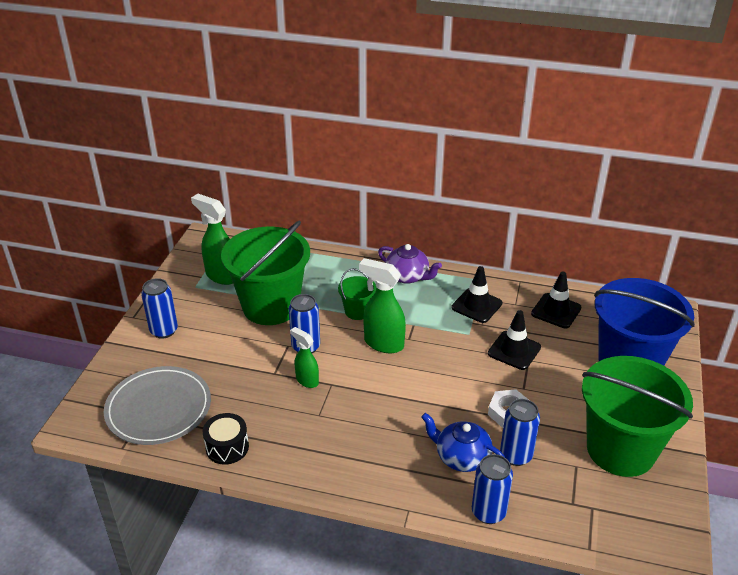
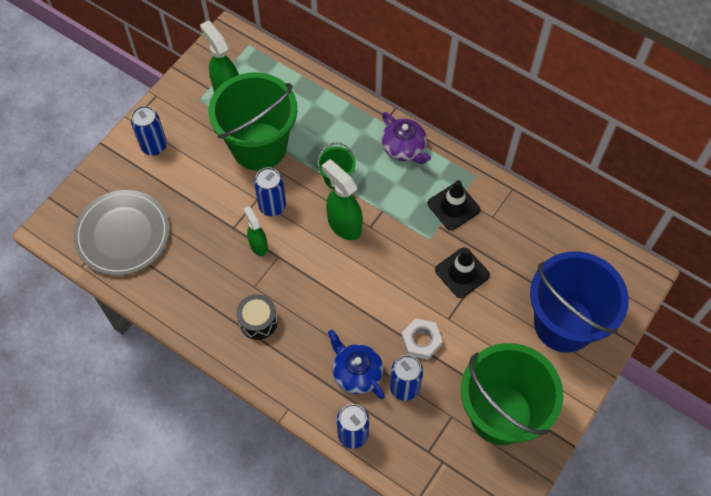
camera: 20 degrees right, 25 degrees up
(227, 447) = (165, 295): black drum -> black drum (258, 321)
(556, 311) = (528, 238): black traffic cone -> none

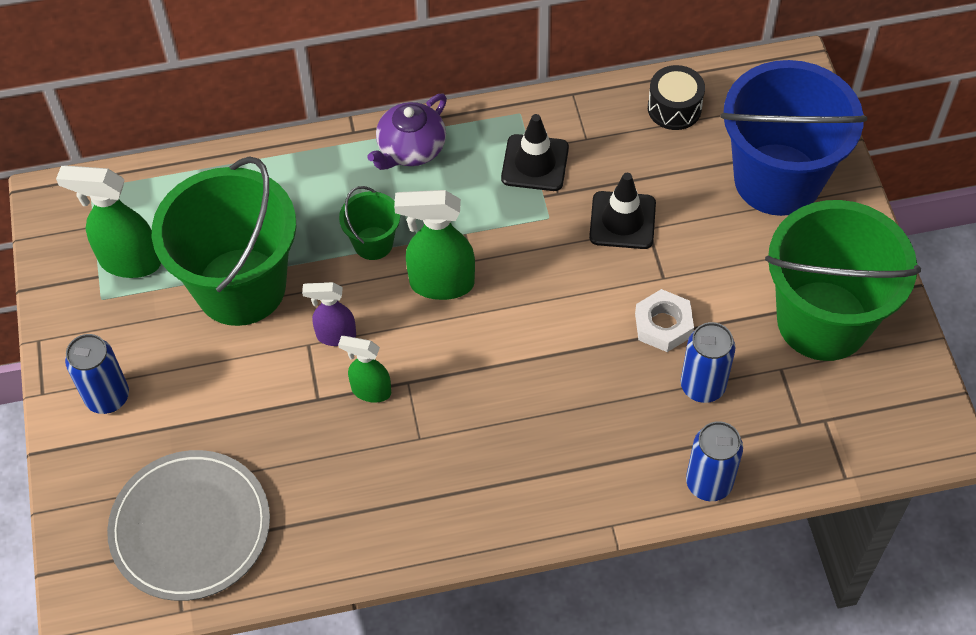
camera: 45 degrees left, 5 degrees down
(258, 321) = (469, 469): black drum -> black drum (674, 108)
(272, 206) = (335, 336): blue can -> purple spray bottle
(356, 373) = (637, 419): blue teapot -> none
(404, 148) = (410, 149): purple teapot -> purple teapot turned 120 degrees clockwise

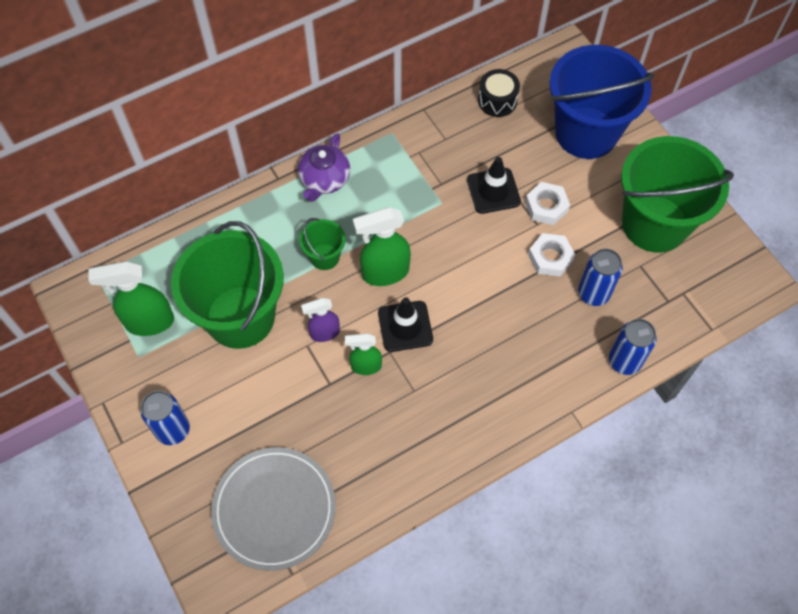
camera: 20 degrees left, 5 degrees up
(535, 163) = (416, 166): black traffic cone -> black traffic cone (405, 326)
(684, 259) = (546, 206): none -> white nut

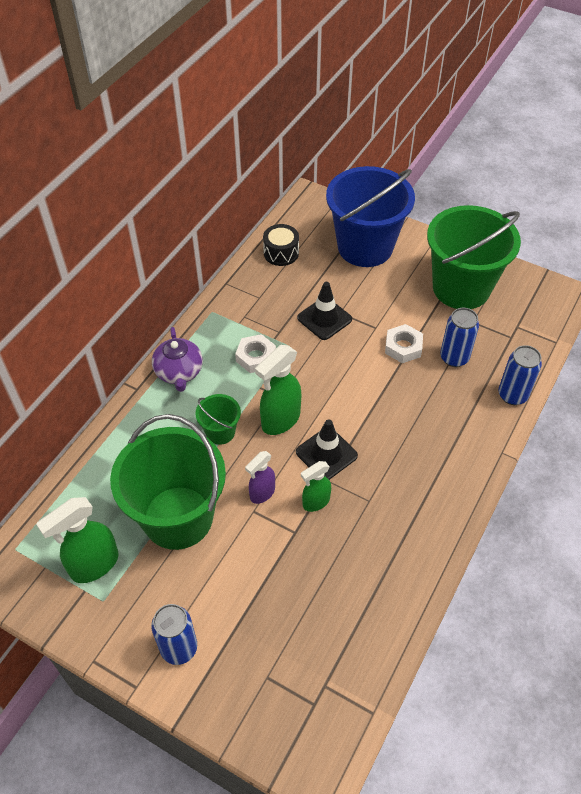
camera: 30 degrees left, 10 degrees down
(274, 509) = (319, 665): grey plate -> none
(546, 206) = (373, 312): white nut -> white nut (256, 357)

